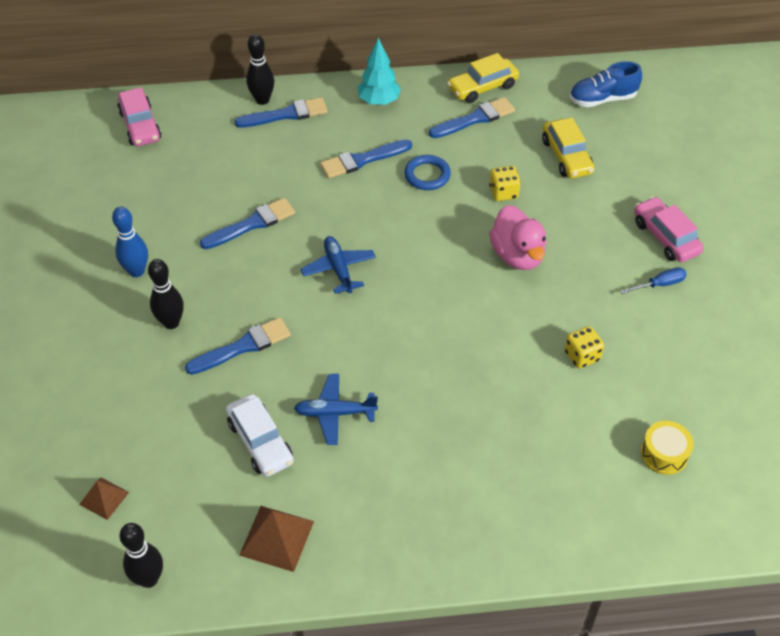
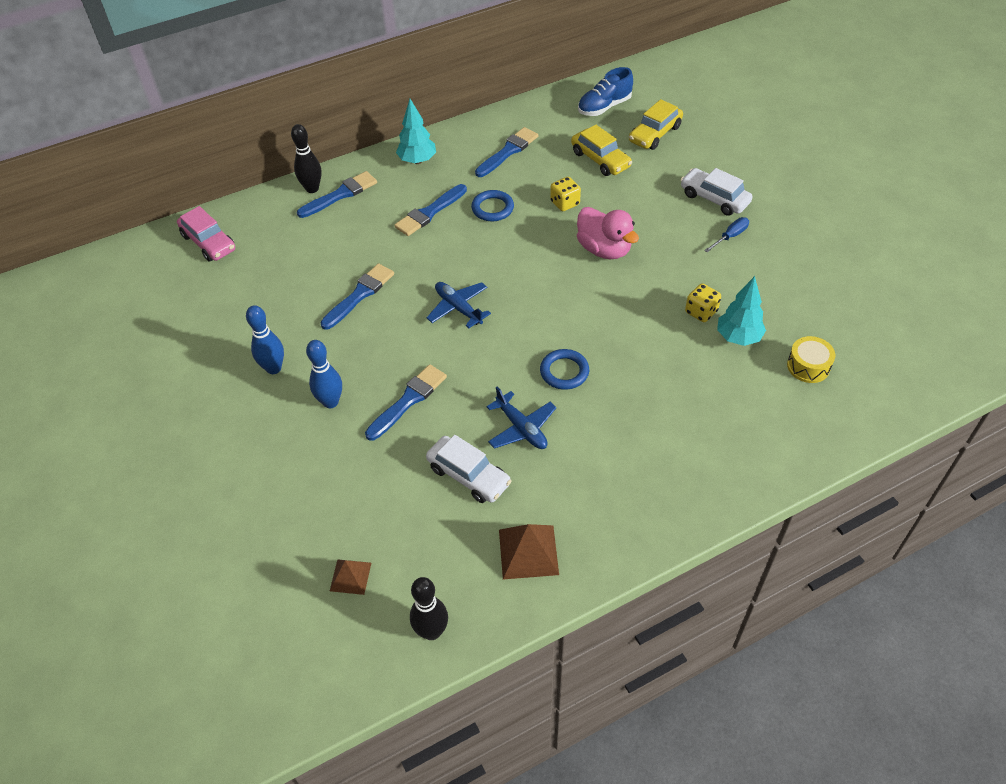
camera: 20 degrees left, 0 degrees up
(171, 322) = (331, 402): black bowling pin -> blue bowling pin
(335, 413) = (521, 428): blue plane -> blue plane turned 105 degrees counterclockwise
(407, 370) = (564, 372): none -> blue ring
(482, 87) = (500, 125): yellow car -> yellow car (654, 134)
(606, 397) = (738, 337): none -> turquoise tree
(665, 237) = (714, 198): pink car -> white car

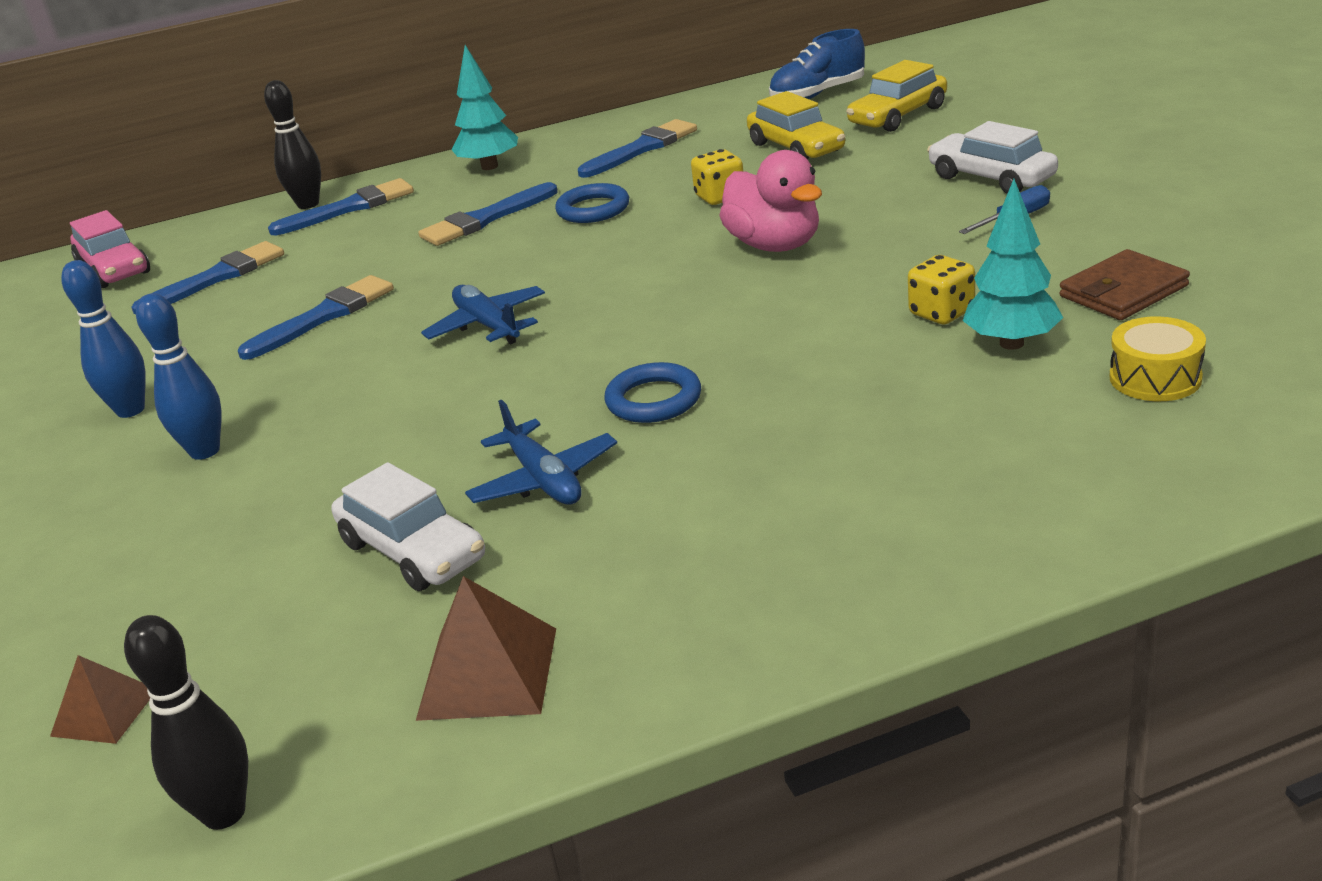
camera: 10 degrees right, 20 degrees down
(408, 400) = (345, 446): blue brush -> blue brush (217, 278)
(789, 300) = (1123, 291): none -> brown wallet

